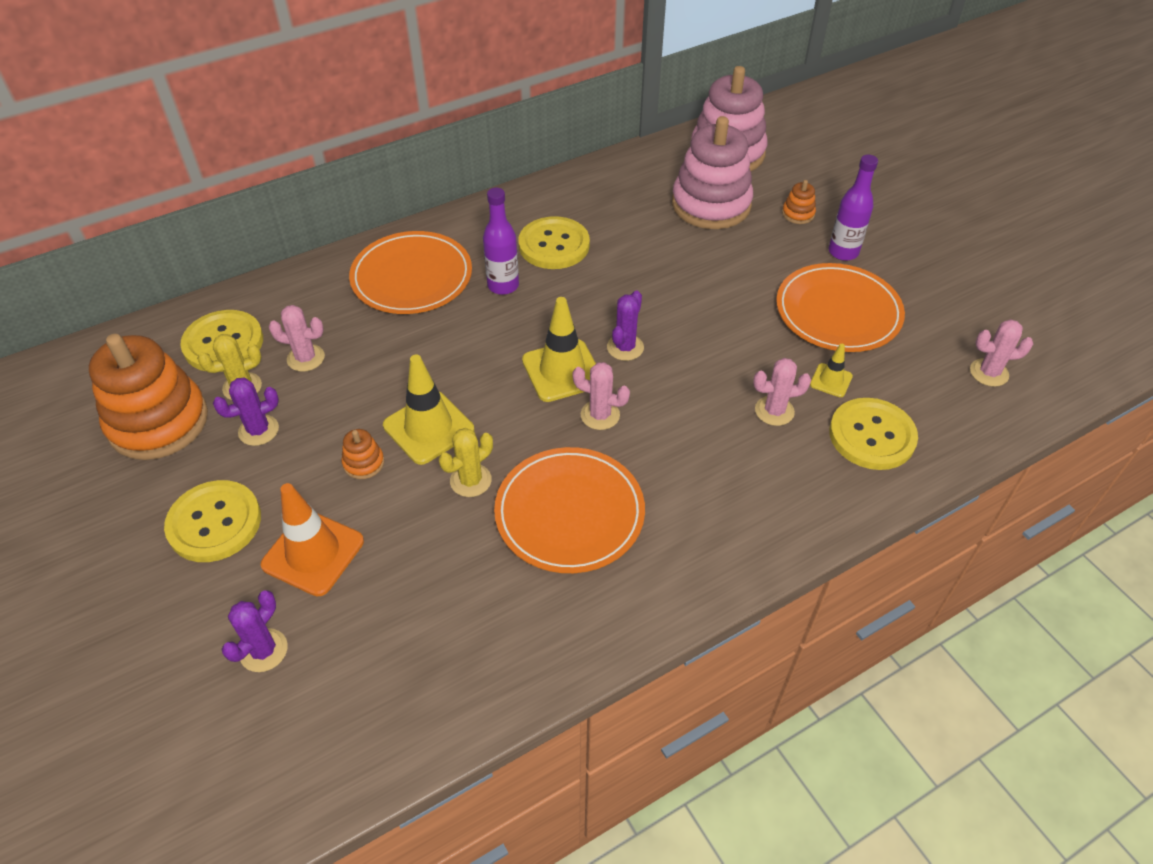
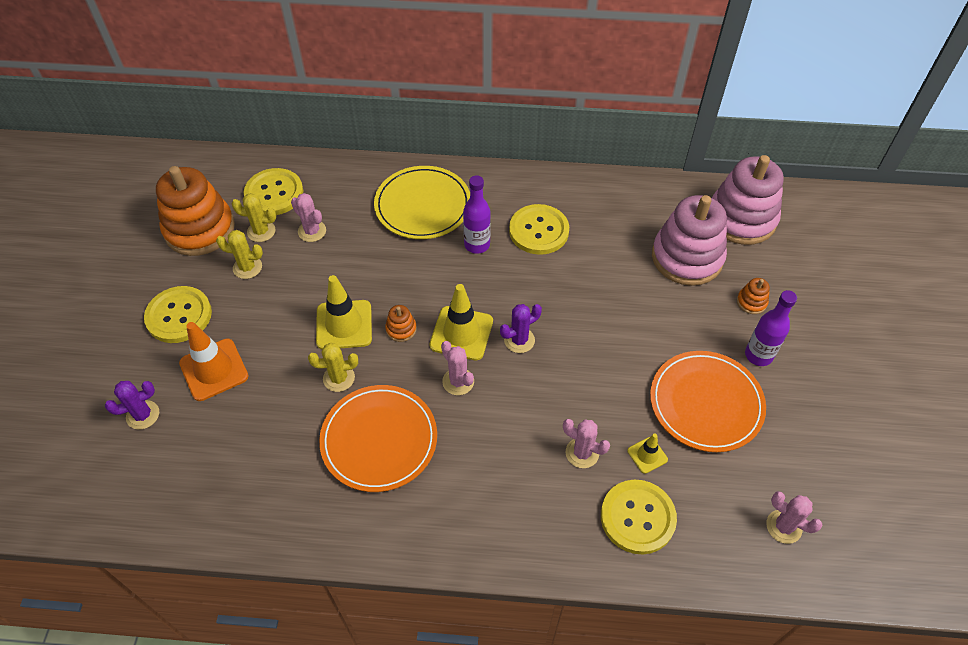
camera: 35 degrees right, 5 degrees up
(258, 430) = (247, 267): purple cactus -> yellow cactus
(363, 463) = (287, 326): orange stacking toy -> orange stacking toy (401, 329)
(412, 277) = (423, 205): orange plate -> yellow plate

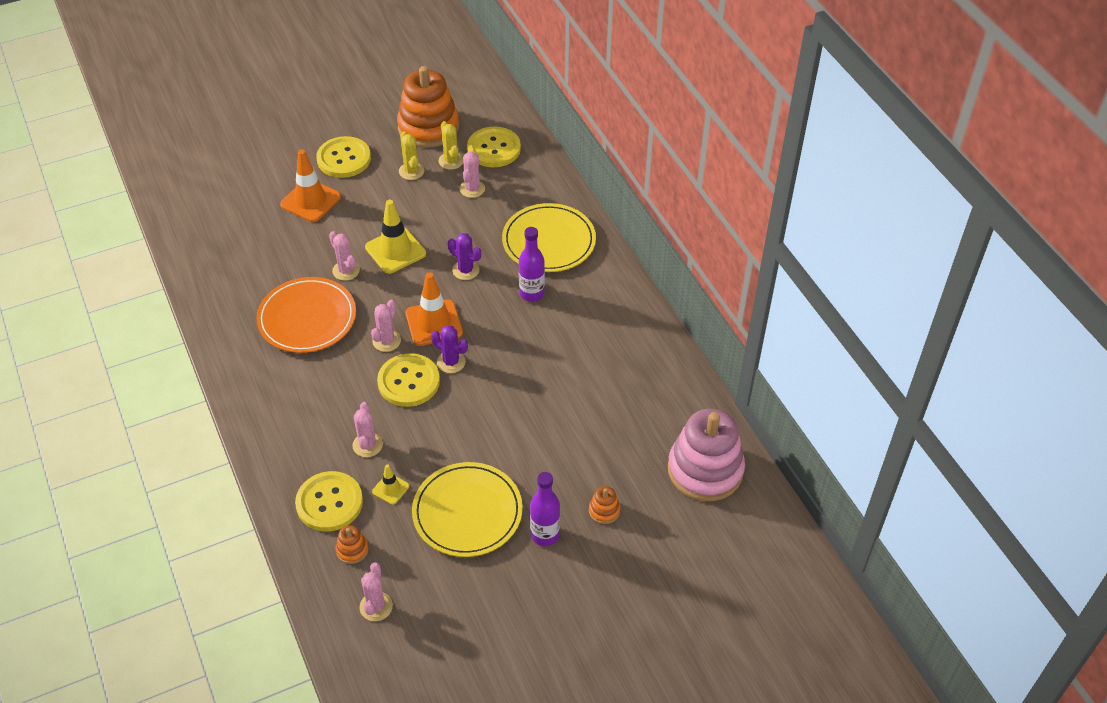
camera: 60 degrees right, 5 degrees down
(143, 415) = (253, 185): purple cactus -> purple cactus (465, 270)
(339, 378) = (346, 271): yellow cactus -> pink cactus
(401, 329) = (413, 285): orange stacking toy -> orange stacking toy (352, 550)
(461, 333) = (434, 323): yellow traffic cone -> orange traffic cone
(538, 231) = (577, 327): yellow button -> yellow button (408, 381)
(687, 257) = (623, 444): pink stacking toy -> none
(706, 403) = (467, 512): orange plate -> yellow plate

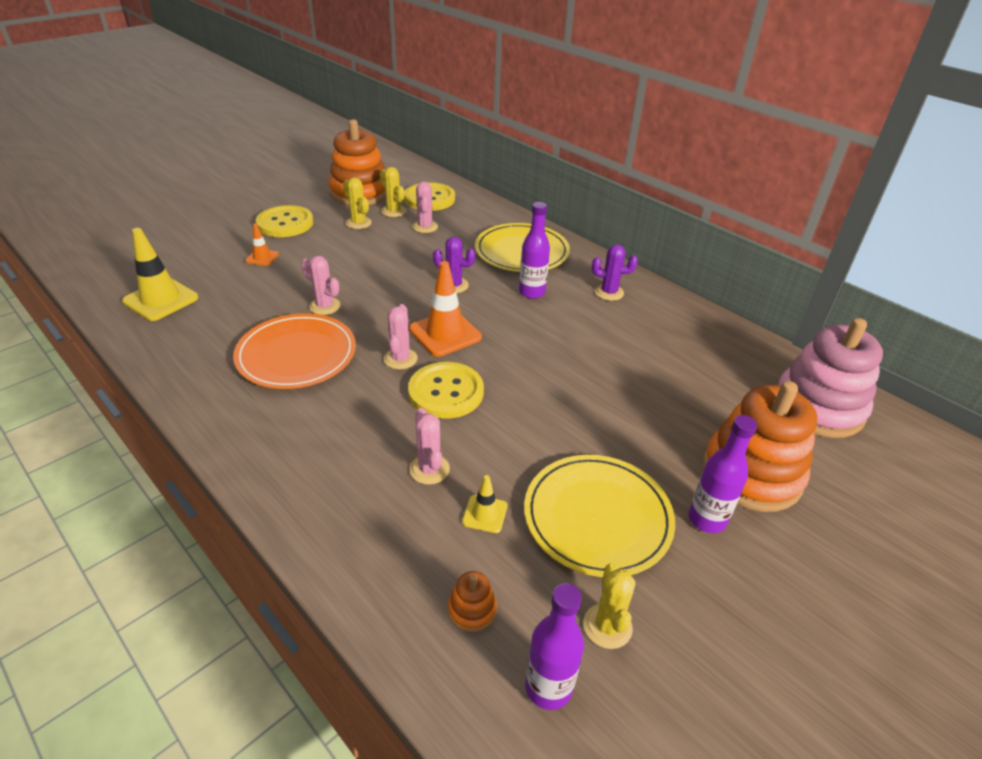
camera: 20 degrees left, 10 degrees down
(310, 201) = (262, 257): orange traffic cone -> orange traffic cone, size x0.52
(329, 503) = (410, 553): yellow button -> none
(376, 606) = (548, 687): pink cactus -> purple bottle
(395, 250) = (372, 282): yellow traffic cone -> yellow traffic cone (161, 300)
(431, 583) = (607, 626): none -> yellow cactus
(451, 362) = (484, 364): purple cactus -> purple cactus (609, 292)
(604, 510) = (751, 474): orange stacking toy -> orange stacking toy, size x2.46

